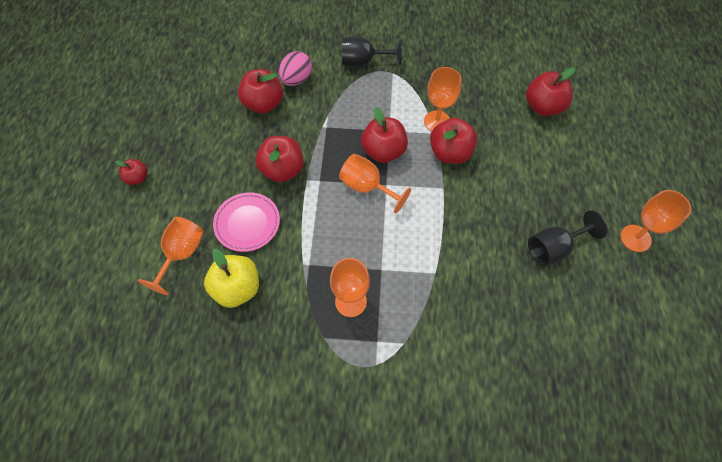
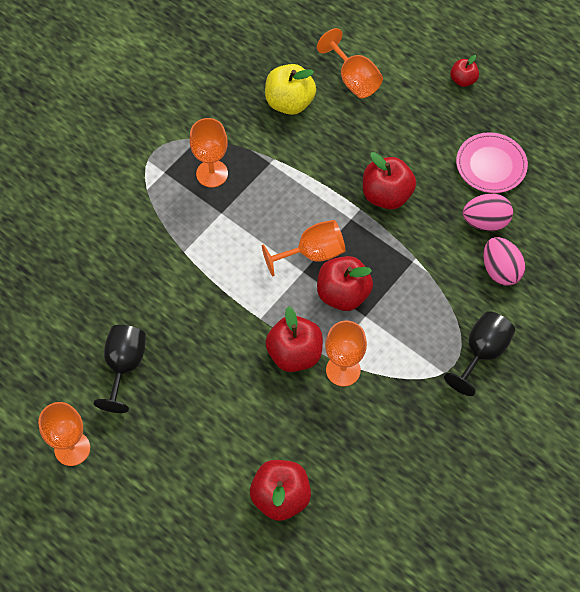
camera: 125 degrees right, 0 degrees up
(247, 223) = (347, 139): pink plate -> pink plate (491, 165)
(263, 104) = (485, 222): red apple -> pink egg

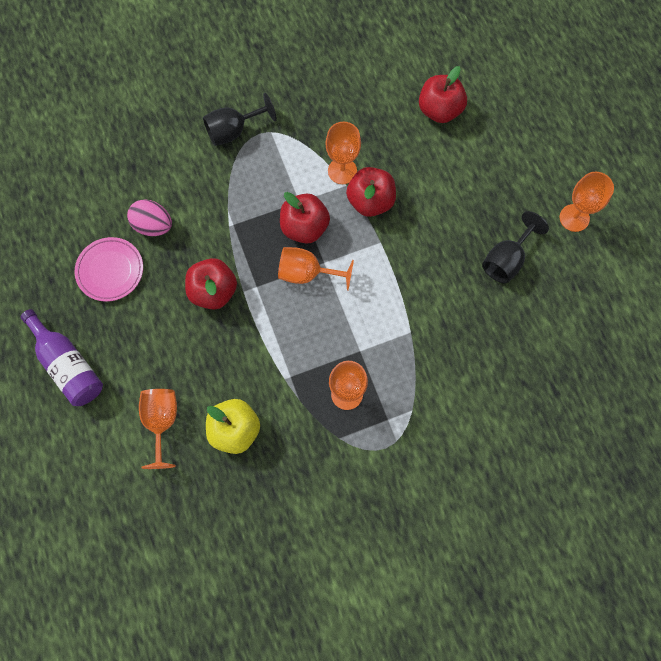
camera: 150 degrees left, 10 degrees up
(463, 80) = (68, 365): red apple -> purple bottle
(500, 270) = (173, 182): pink egg -> none

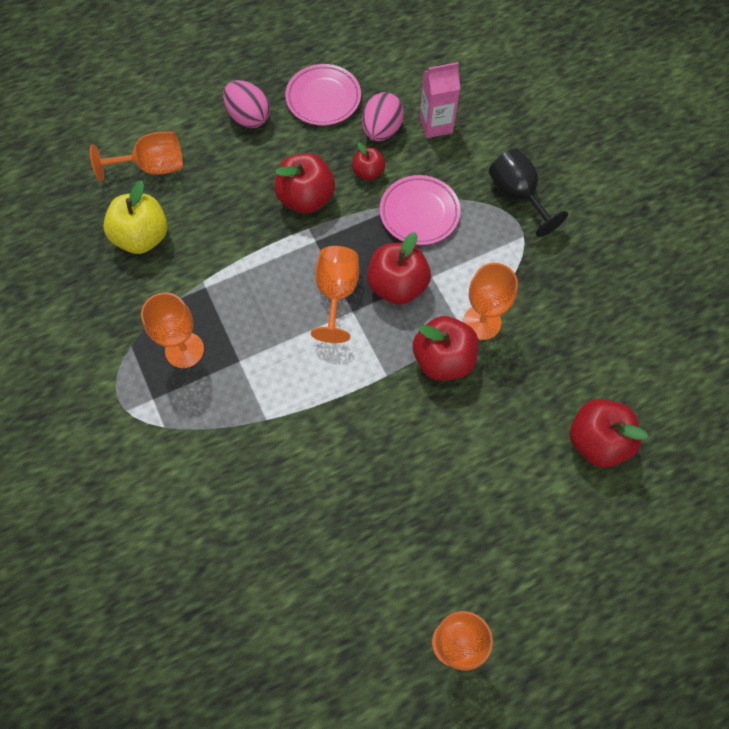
camera: 85 degrees right, 5 degrees down
(68, 365) = (215, 77): purple bottle -> none
(120, 336) = (248, 117): none -> pink egg
(154, 182) = (435, 125): none -> pink carton
(195, 240) = (368, 172): none -> red apple
(240, 204) = (419, 213): none -> pink plate
(506, 260) = (377, 542): black goblet -> none

